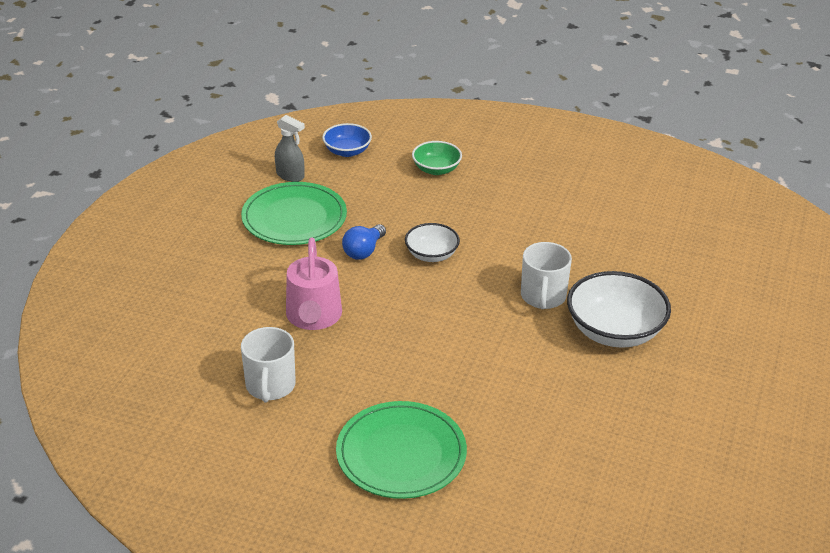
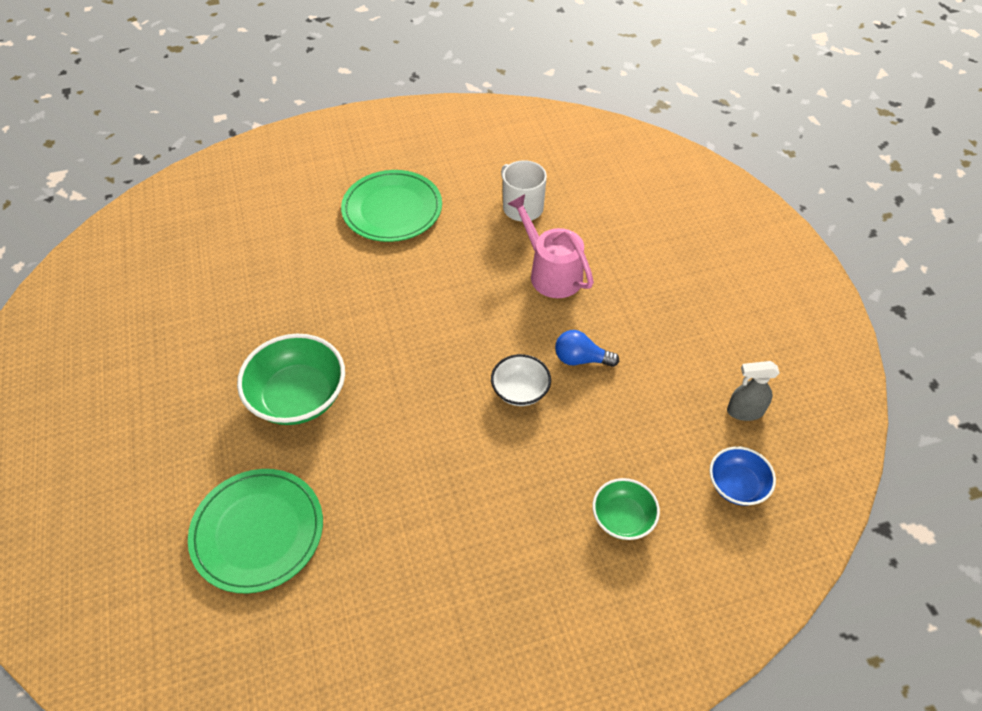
camera: 145 degrees right, 15 degrees up
(294, 218) = (678, 360): green plate -> green plate (258, 532)
(364, 251) = (581, 359): blue light bulb -> blue light bulb turned 75 degrees counterclockwise
(543, 297) = (385, 400): white mug -> none
(614, 331) = (298, 397): white bowl -> green bowl

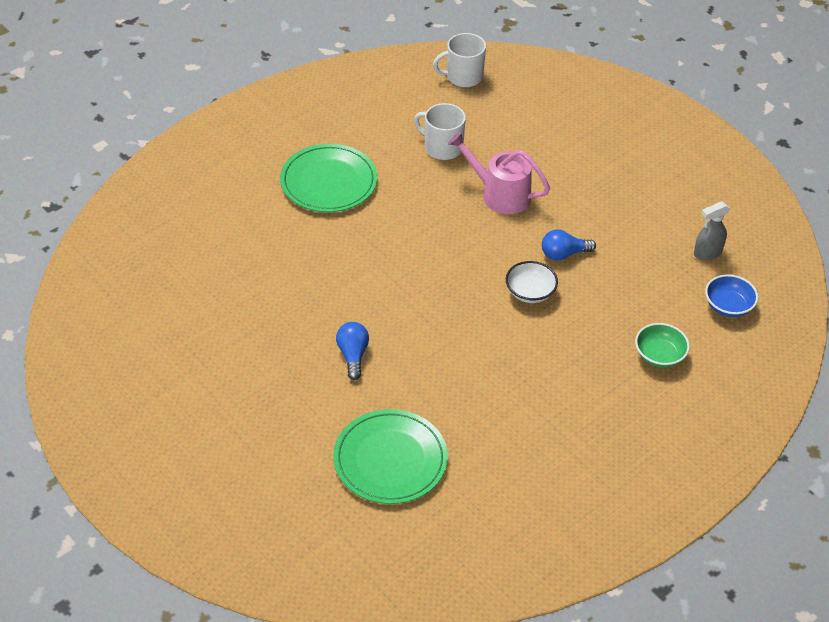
camera: 25 degrees left, 5 degrees down
(298, 397) = (353, 355): green bowl -> blue light bulb
(584, 144) = (463, 76): none -> white mug

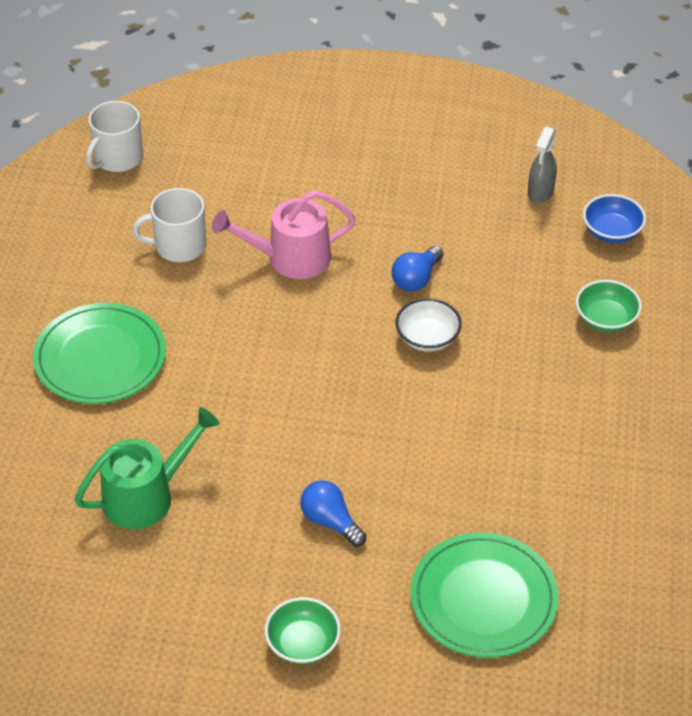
camera: 40 degrees left, 0 degrees up
(263, 409) = (303, 643): none -> green bowl
(269, 272) = (146, 496): none -> green watering can

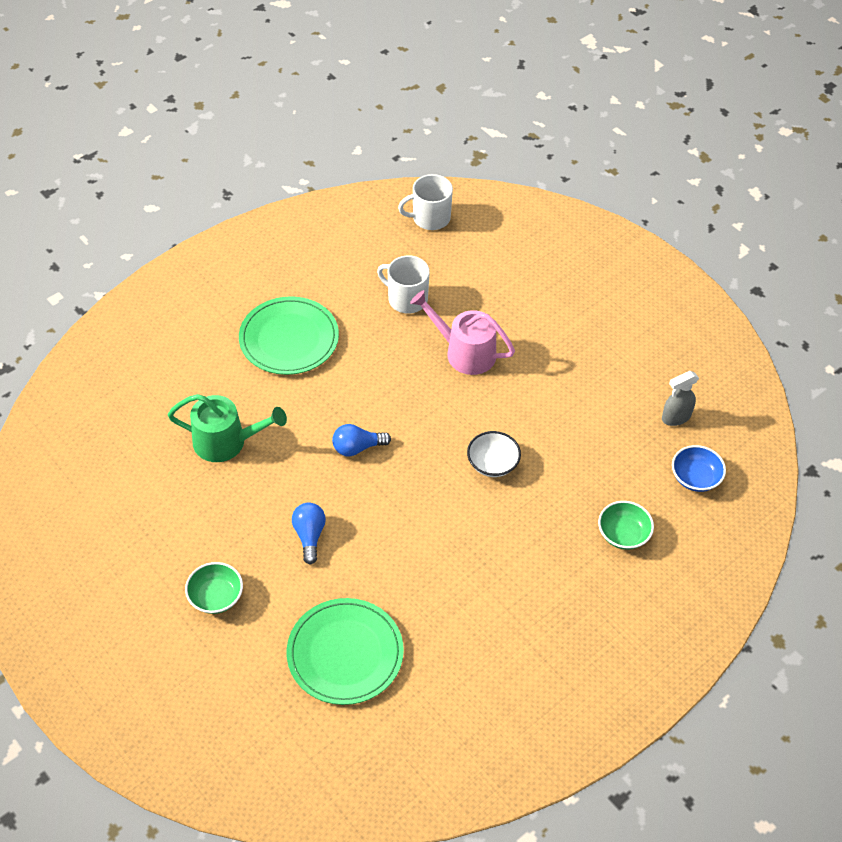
camera: 40 degrees right, 5 degrees up
(416, 279) = (528, 419): blue light bulb -> blue light bulb (357, 447)

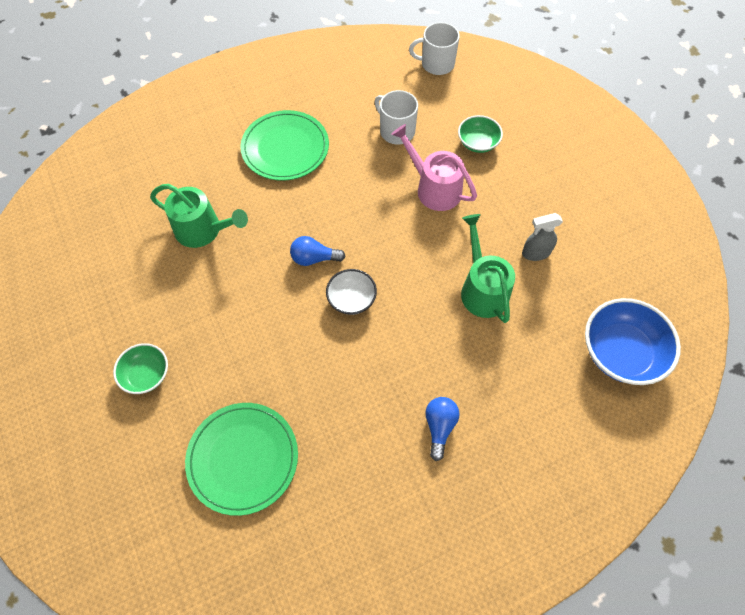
camera: 15 degrees right, 10 degrees up
(309, 536) = (247, 333): blue light bulb -> blue light bulb (439, 427)
(492, 463) = (431, 298): white bowl -> white bowl (351, 299)
(542, 444) = (482, 289): none -> green watering can
(623, 534) = (537, 395): green bowl -> green bowl (478, 143)
(675, 417) = (615, 288): grey spray bottle -> grey spray bottle (535, 253)
(695, 478) = (620, 352): blue bowl -> blue bowl, size x1.73

